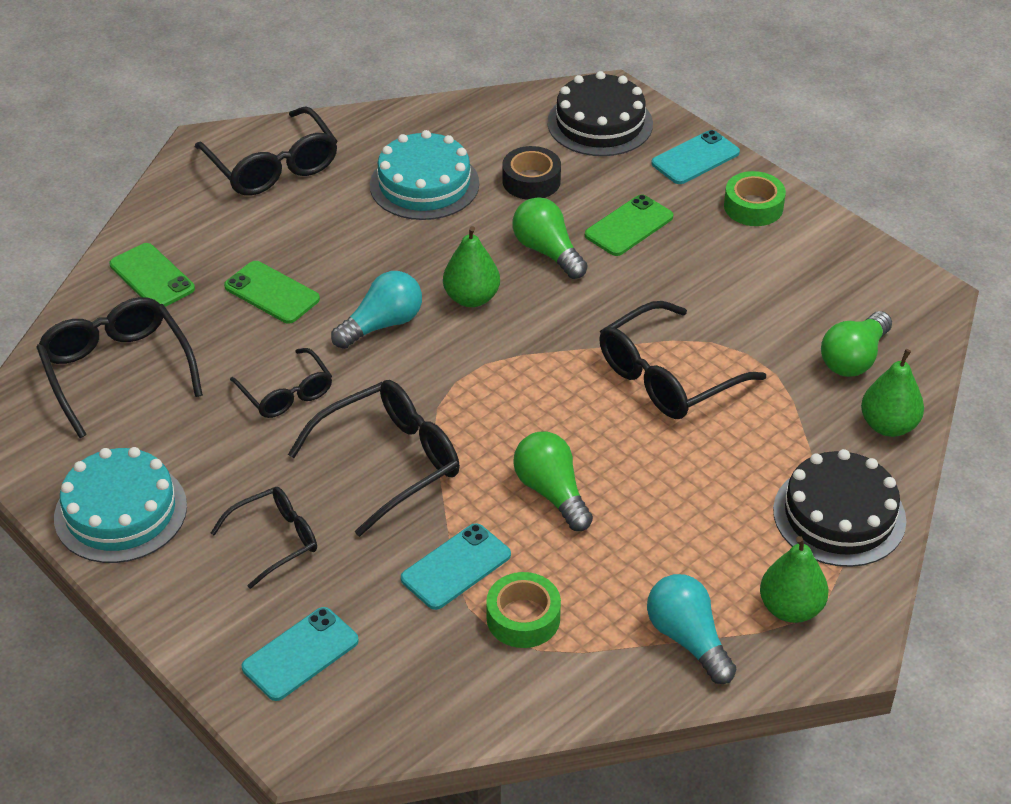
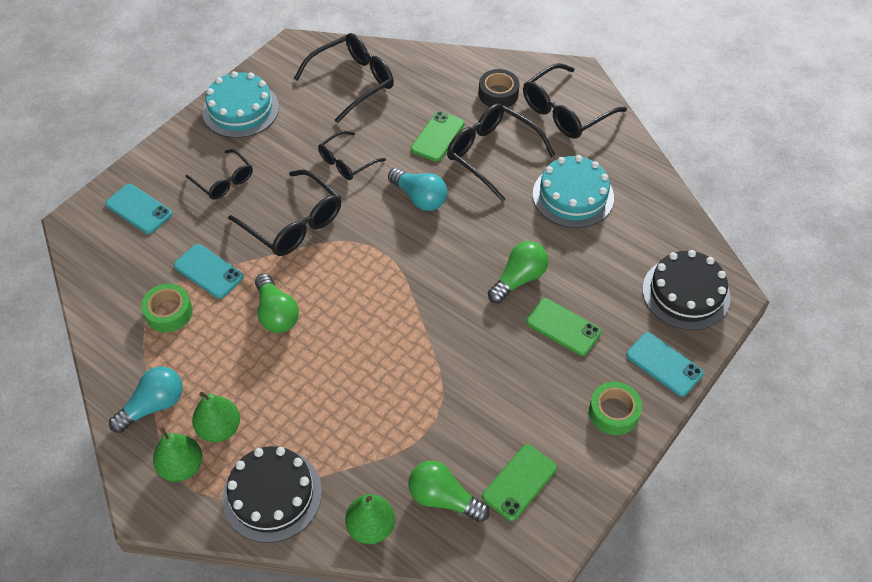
camera: 80 degrees right, 10 degrees up
(152, 277) = (439, 78): green phone -> green phone (519, 482)
(471, 298) = (457, 242): green pear -> green pear (219, 428)
(531, 181) = (597, 258): black tape -> black tape (498, 94)
(552, 493) = (276, 313): green light bulb -> green light bulb turned 105 degrees clockwise
(667, 377) = (399, 370): black glasses -> black glasses (492, 154)

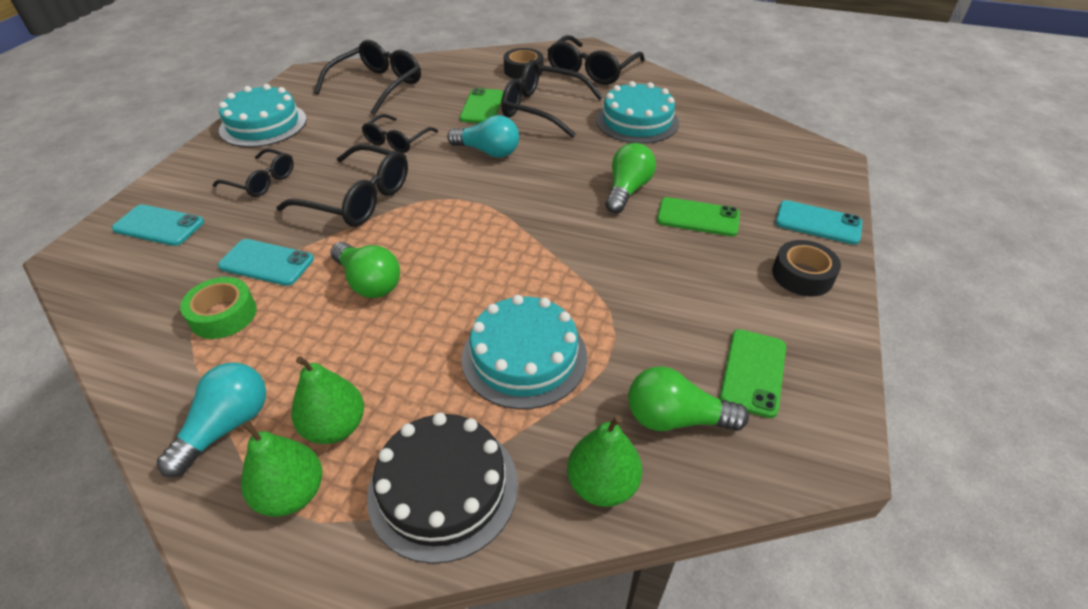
camera: 20 degrees left, 10 degrees down
(362, 415) = (524, 357): none -> turquoise cake
(613, 412) = (802, 275): green tape -> black tape
(686, 293) = (792, 165): black cake -> none

